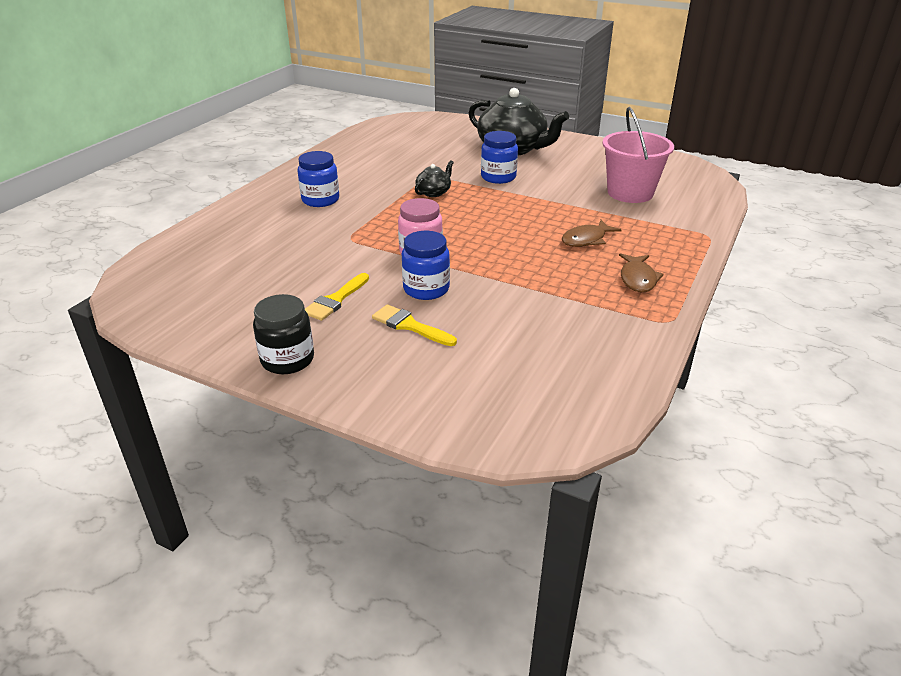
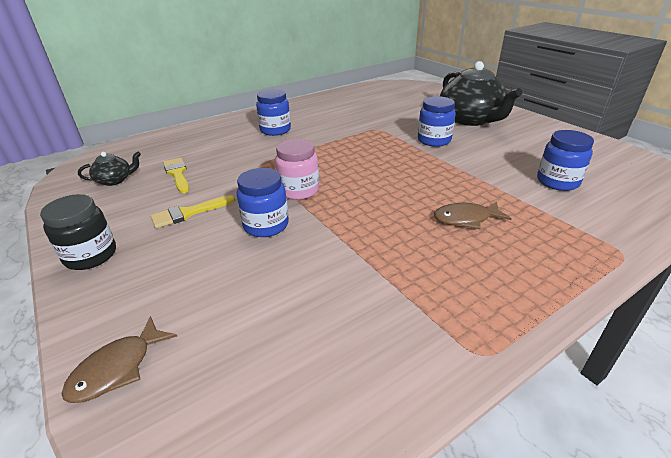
camera: 30 degrees right, 0 degrees up
(410, 326) = (213, 257): yellow brush -> yellow brush (177, 174)
(434, 192) = (365, 142): black teapot -> black teapot (115, 180)
(630, 193) = (557, 182): pink bucket -> blue jar
(637, 279) = (487, 282): brown fish -> brown fish (117, 368)

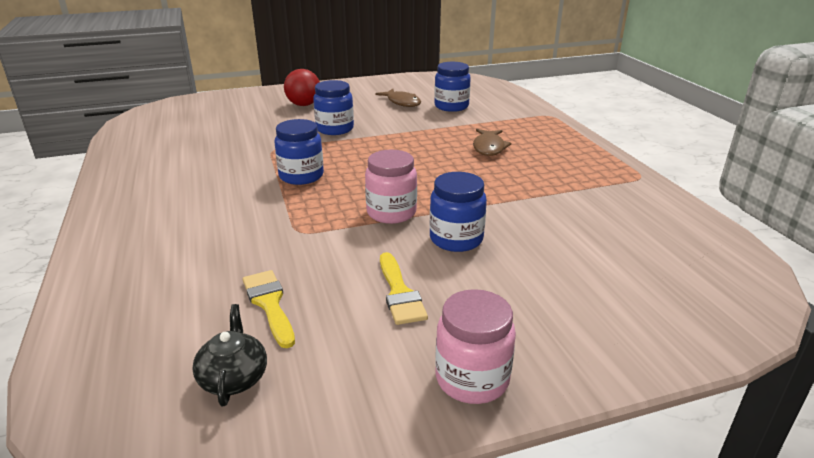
camera: 75 degrees left, 5 degrees down
(91, 255) = (472, 379): black jar -> pink jar
(117, 368) = (670, 335): brown fish -> brown fish (402, 102)
(177, 174) = (269, 304): yellow brush -> yellow brush turned 75 degrees clockwise
(275, 130) = (195, 211): blue jar -> blue jar (301, 176)
(470, 119) = (304, 105): black teapot -> red ball

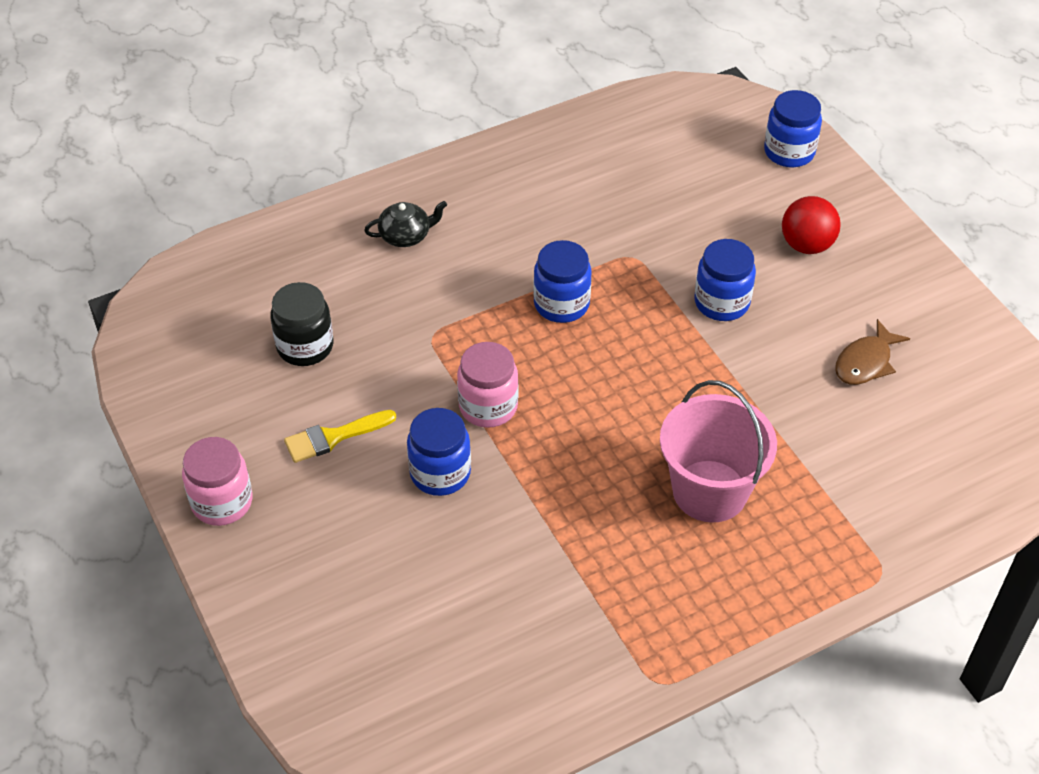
camera: 80 degrees right, 20 degrees up
(234, 377) = (213, 351): black teapot -> black teapot (406, 235)
(269, 304) = (305, 346): yellow brush -> black jar
(451, 106) = (872, 430): blue jar -> blue jar (789, 152)
(489, 147) = (710, 491): brown fish -> pink bucket

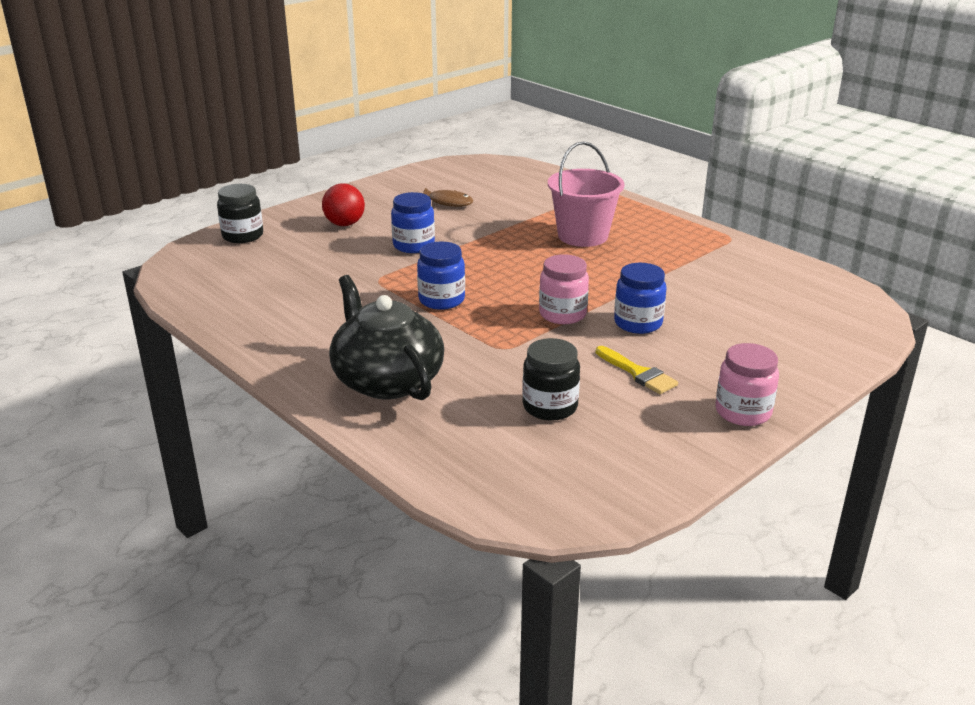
camera: 105 degrees left, 20 degrees down
(406, 235) = (387, 380): black teapot -> black teapot, size x2.22
(789, 152) = (243, 236): blue jar -> black jar

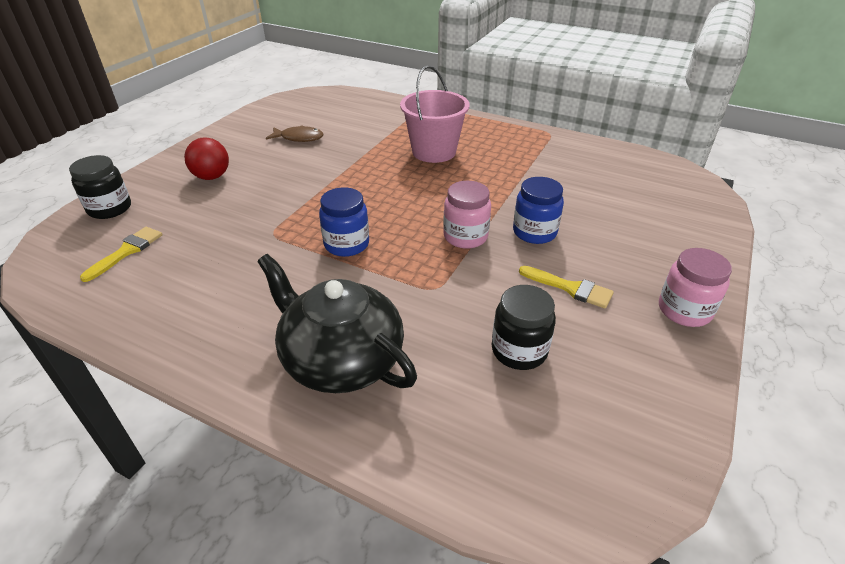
camera: 20 degrees left, 10 degrees up
(244, 271) = (126, 251): none -> yellow brush
(413, 245) = (290, 188): blue jar -> none

